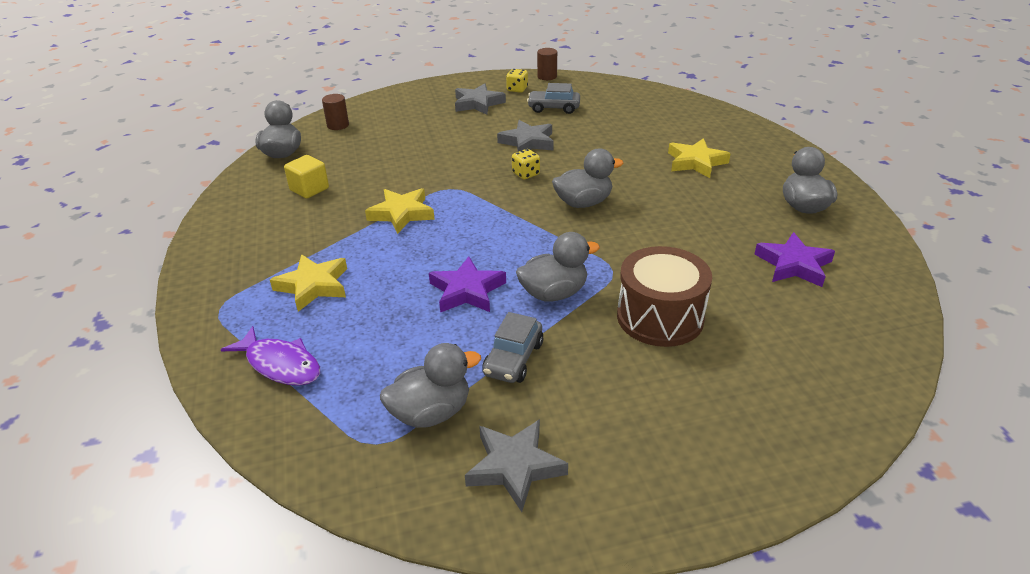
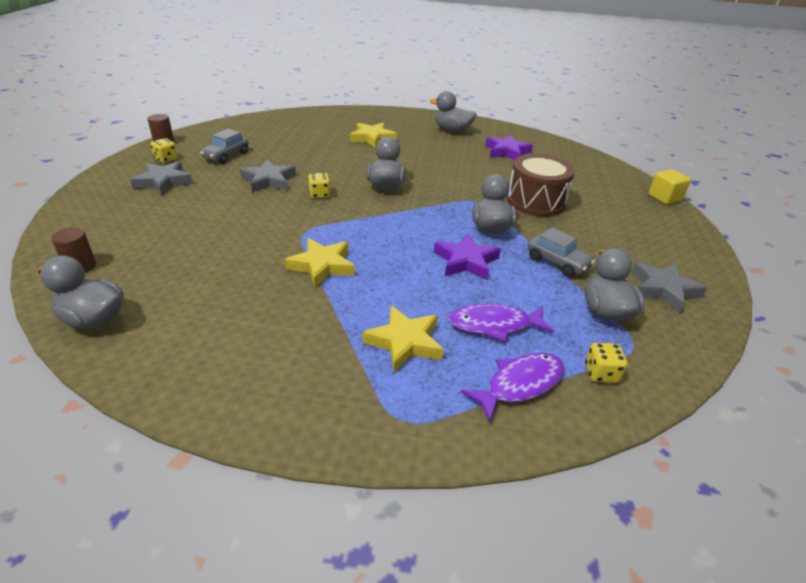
camera: 70 degrees left, 0 degrees up
(309, 189) = (209, 313): yellow cube -> yellow cube (664, 198)
(316, 419) = (601, 373): none -> yellow dice
(363, 332) = (494, 325): none -> purple fish

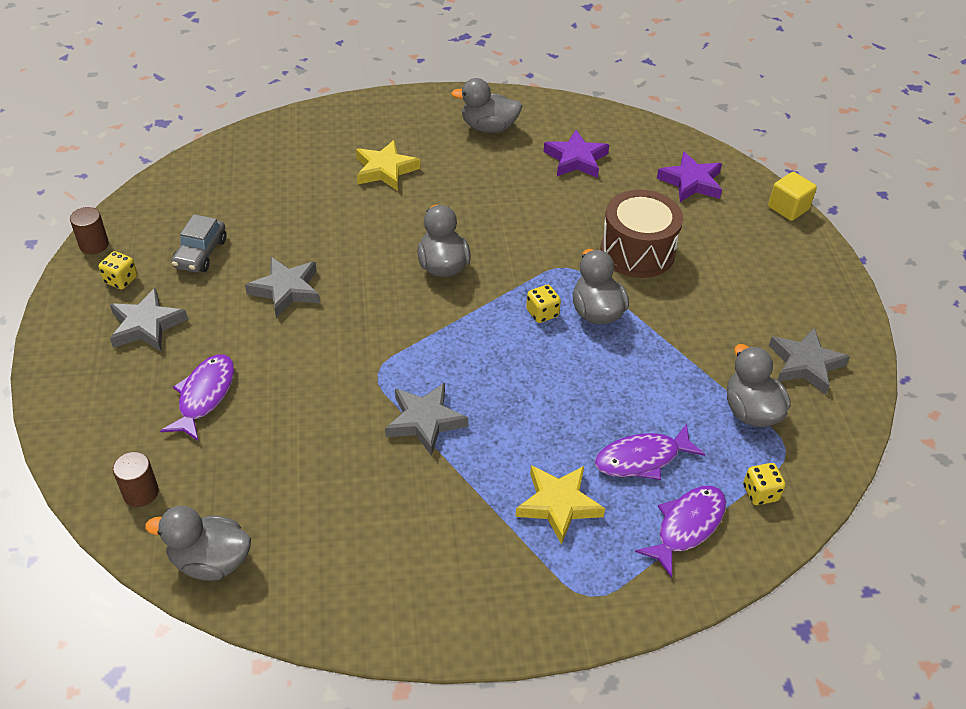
camera: 15 degrees left, 10 degrees up
(171, 222) = (204, 396): none -> purple fish
(319, 195) = (366, 302): yellow dice -> yellow dice (542, 313)
(322, 266) = (425, 421): yellow star -> grey star
(466, 261) = (584, 373): purple star -> purple star (691, 182)
(557, 262) = (686, 351): grey car -> none

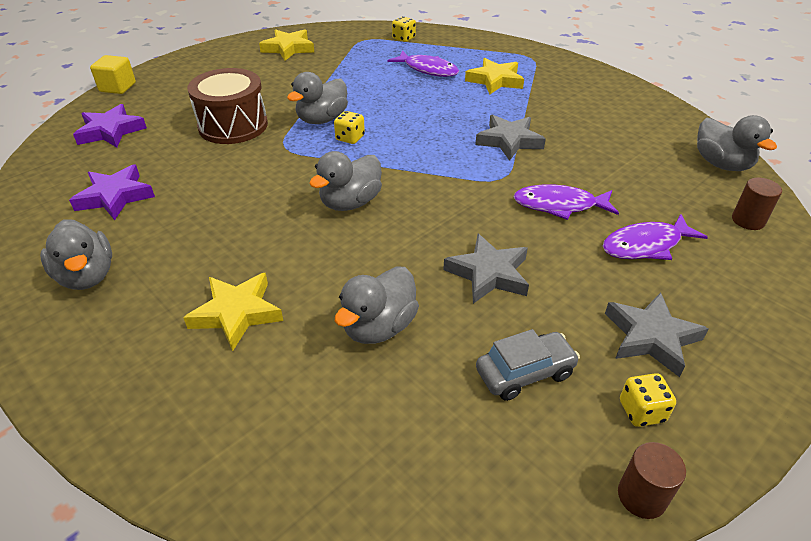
camera: 125 degrees left, 5 degrees down
(686, 526) = (453, 48): purple fish -> purple fish (559, 205)
(750, 411) = (348, 53): grey duck -> grey duck (379, 327)
(805, 364) = (288, 48): grey star -> yellow star

